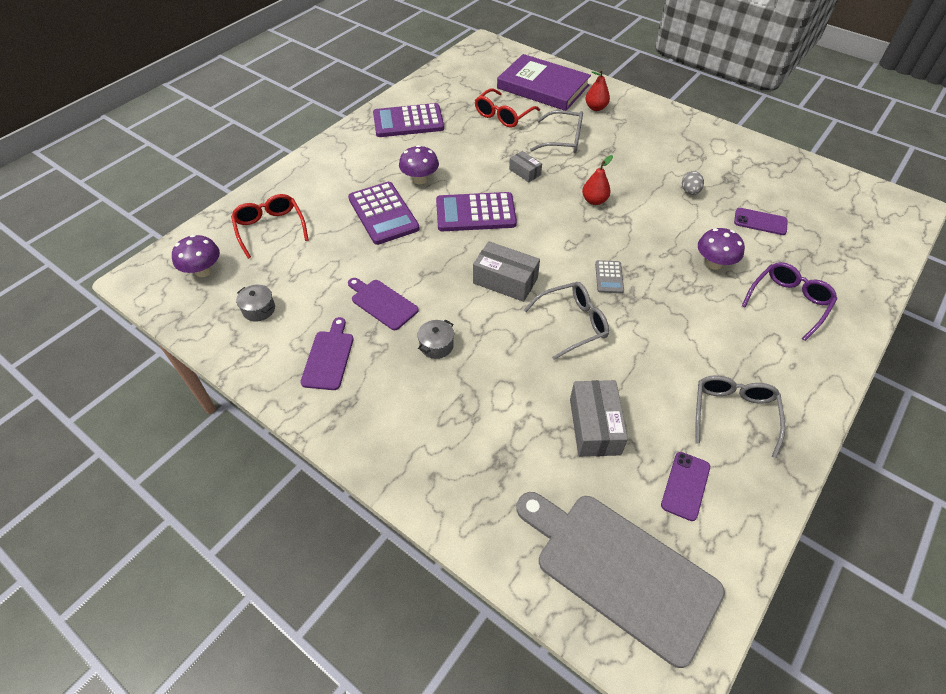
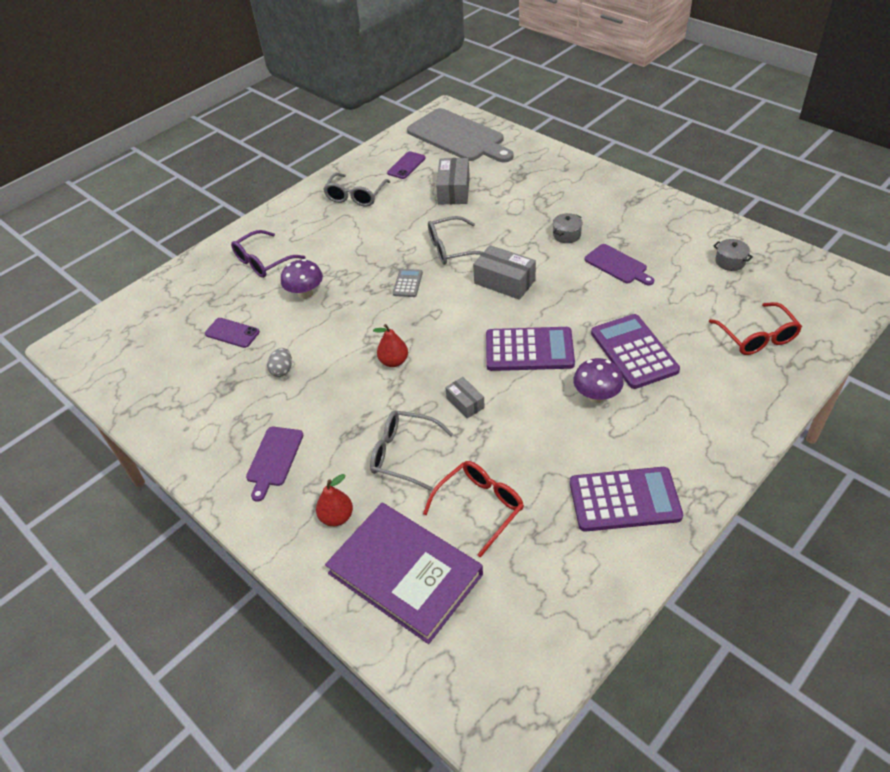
camera: 170 degrees left, 5 degrees down
(203, 271) = (804, 295): purple mushroom -> none
(328, 357) = (654, 228): purple cutting board -> purple cutting board (274, 459)

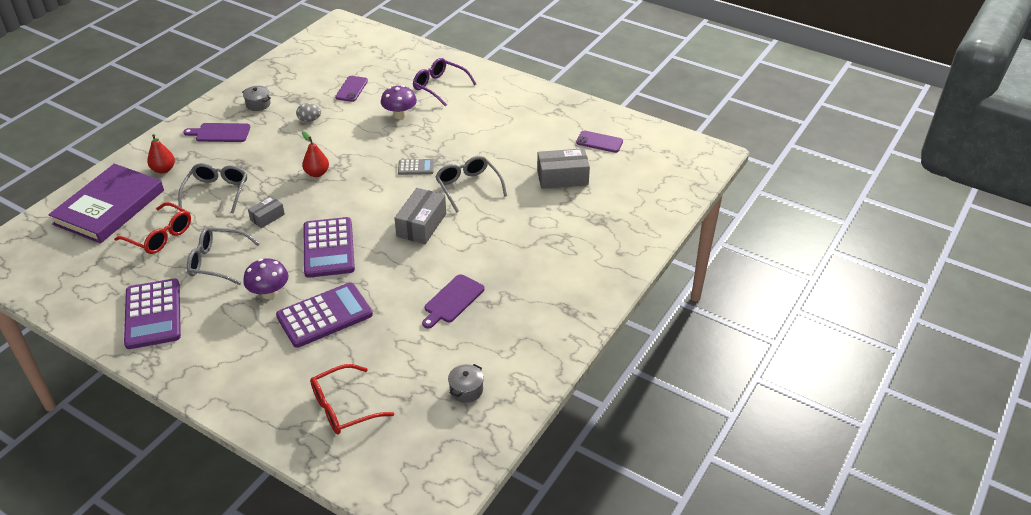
camera: 75 degrees right, 5 degrees down
(356, 196) = (541, 119): grey glasses -> grey glasses (218, 262)
(458, 137) = (662, 170): grey cutting board -> none
(566, 235) = (499, 261): grey pot -> grey pot (258, 104)

